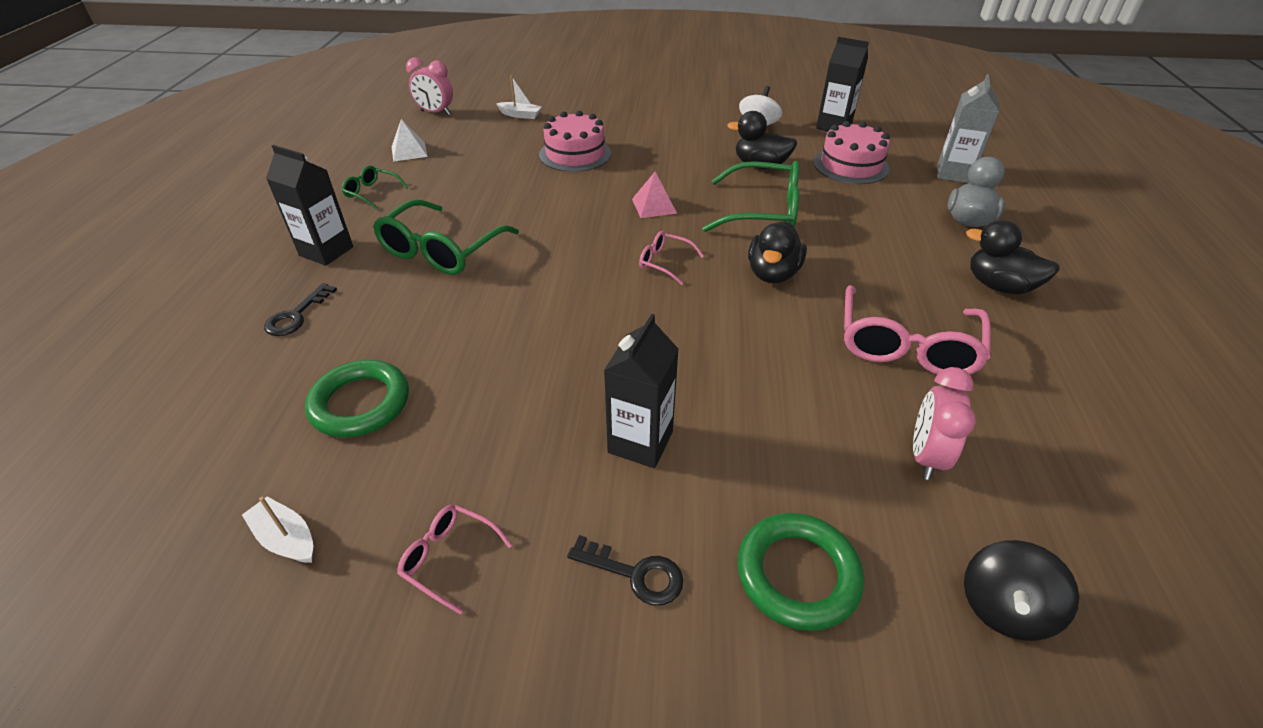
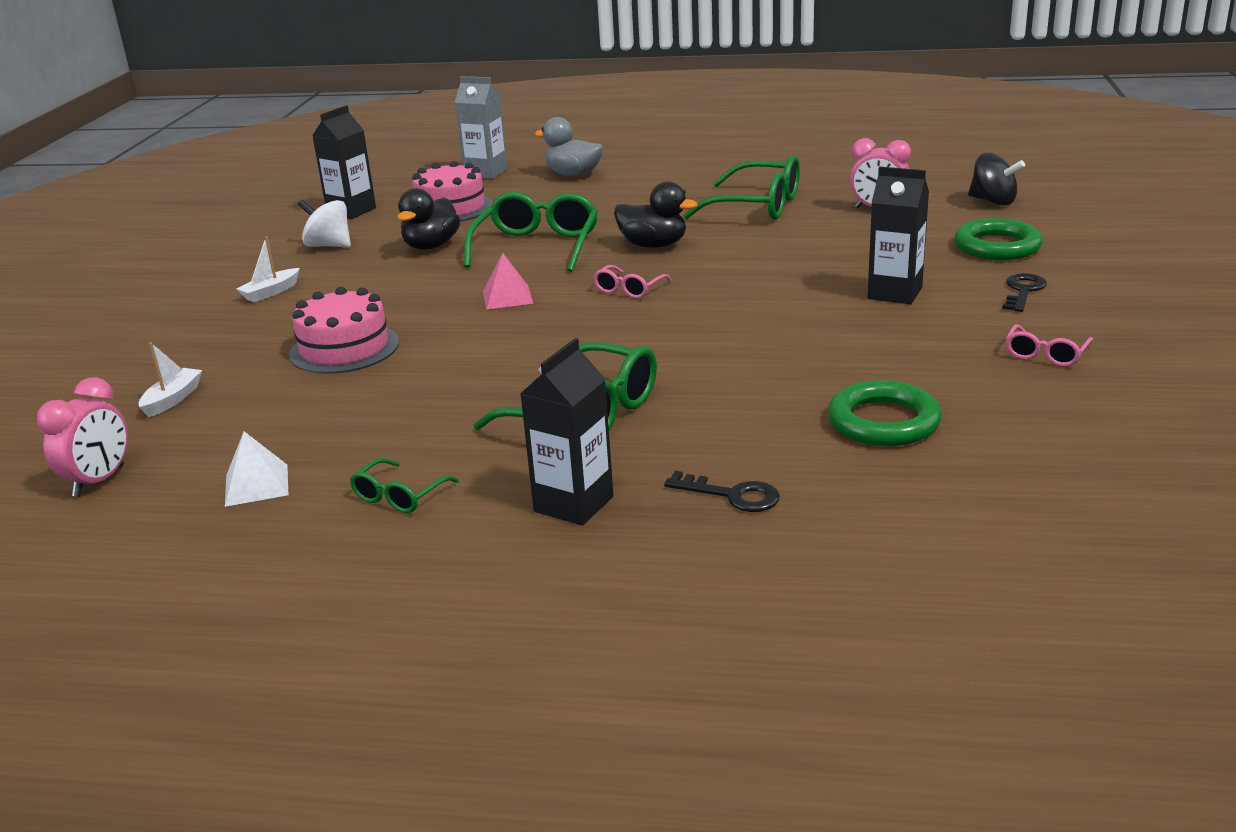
camera: 85 degrees left, 15 degrees down
(286, 538) = (1065, 427): white boat -> white boat (271, 292)
(906, 346) = (757, 206): pink glasses -> green glasses
(999, 286) = (676, 174): black duck -> none

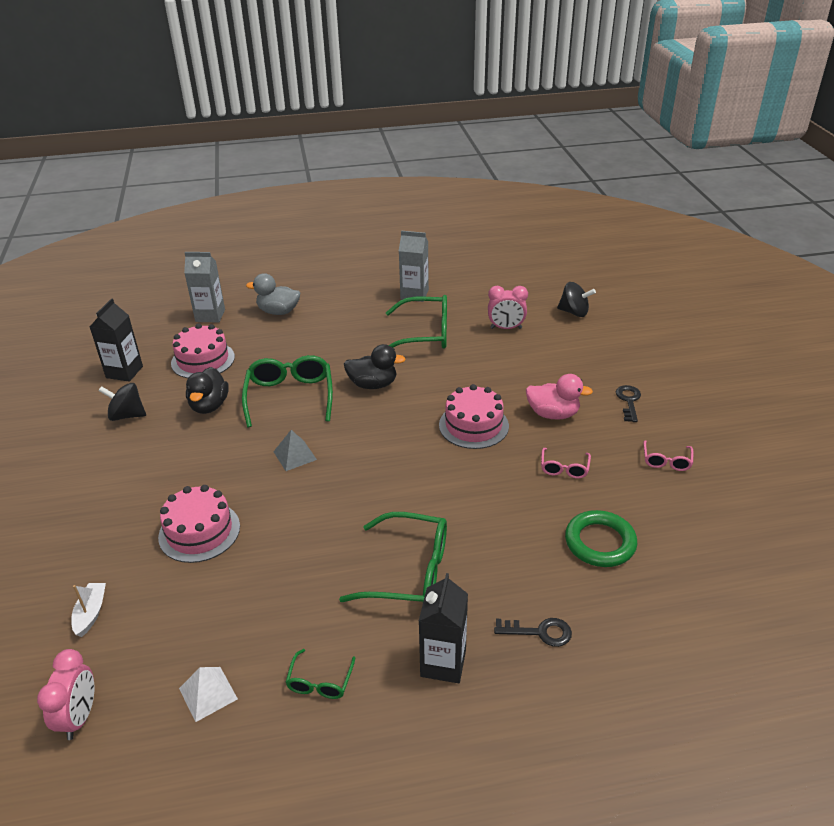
camera: 20 degrees left, 10 degrees up
(271, 292) = (107, 476): white boat -> none
(329, 246) = (127, 415): white spinning top -> black spinning top
(507, 297) = (295, 455): pink pyramid -> grey pyramid
(629, 289) = (378, 435): pink glasses -> pink glasses (564, 468)
(766, 171) = (414, 294): none -> grey carton
(769, 293) = (473, 425): none -> pink cake
(895, 293) = (553, 414): black carton -> pink duck
(997, 246) = (595, 358): green ring -> none

